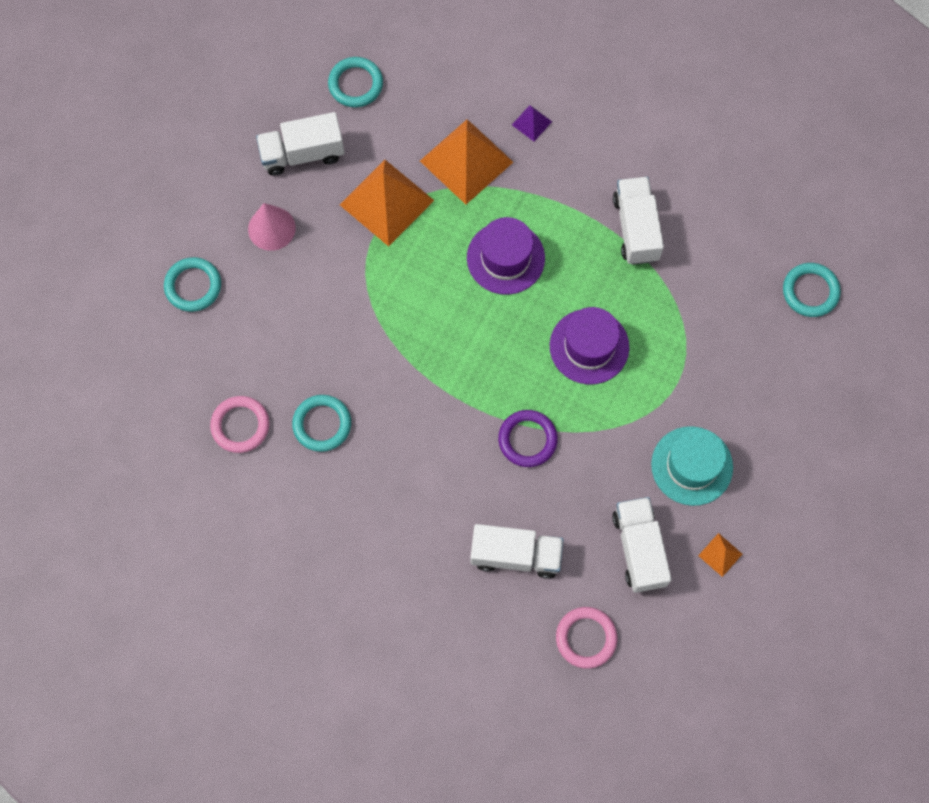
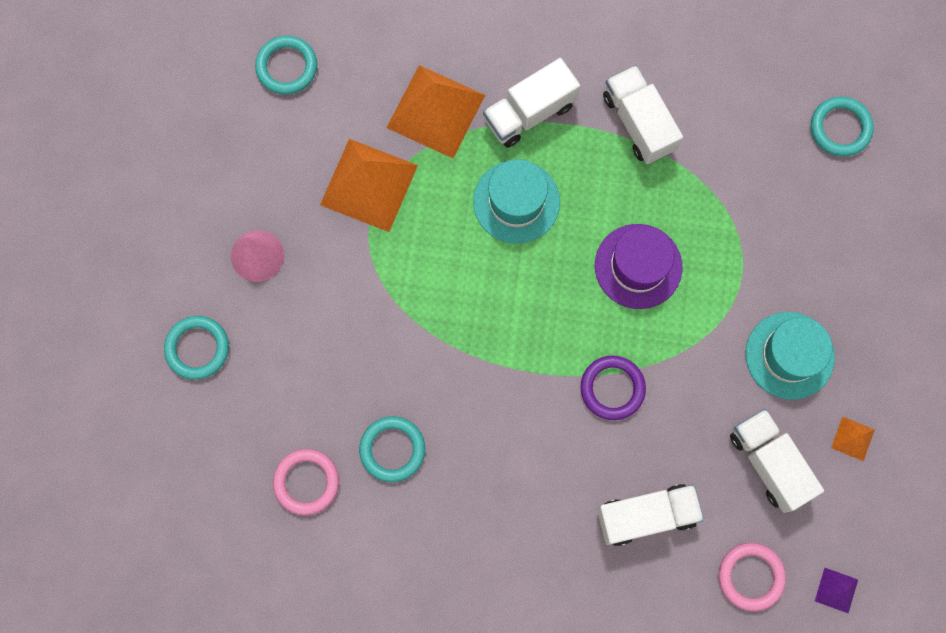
camera: 20 degrees left, 5 degrees up
(302, 153) = (259, 162): white truck -> white truck (529, 112)
(505, 258) = (516, 201): purple hat -> turquoise hat
(531, 123) = (488, 46): purple pyramid -> purple pyramid (836, 590)

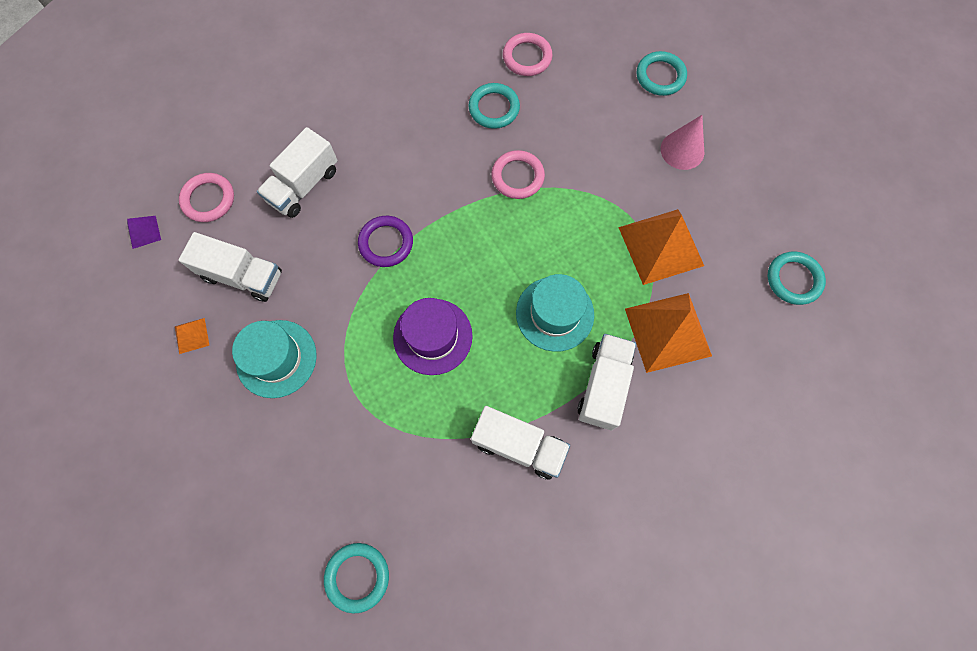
camera: 140 degrees right, 5 degrees down
(435, 356) = (517, 177): none -> pink ring

